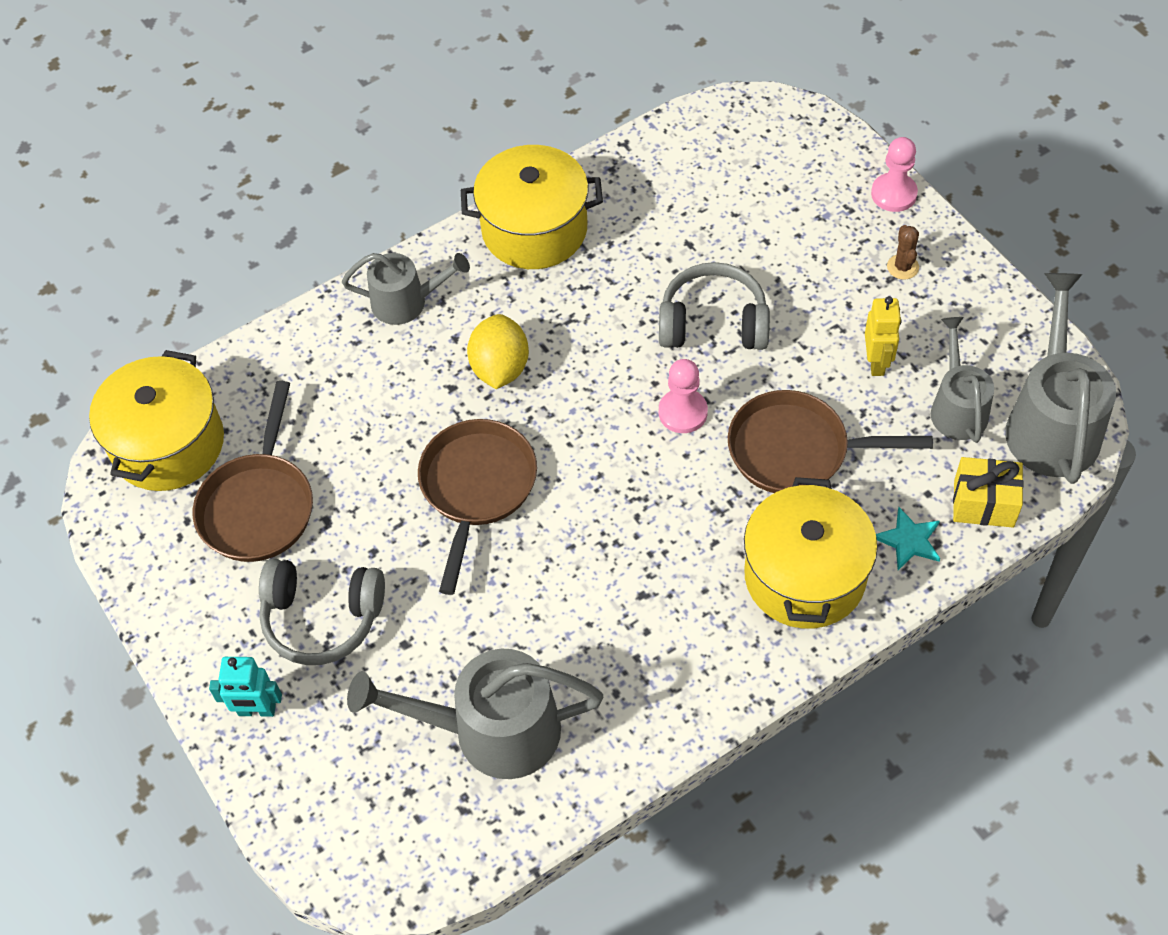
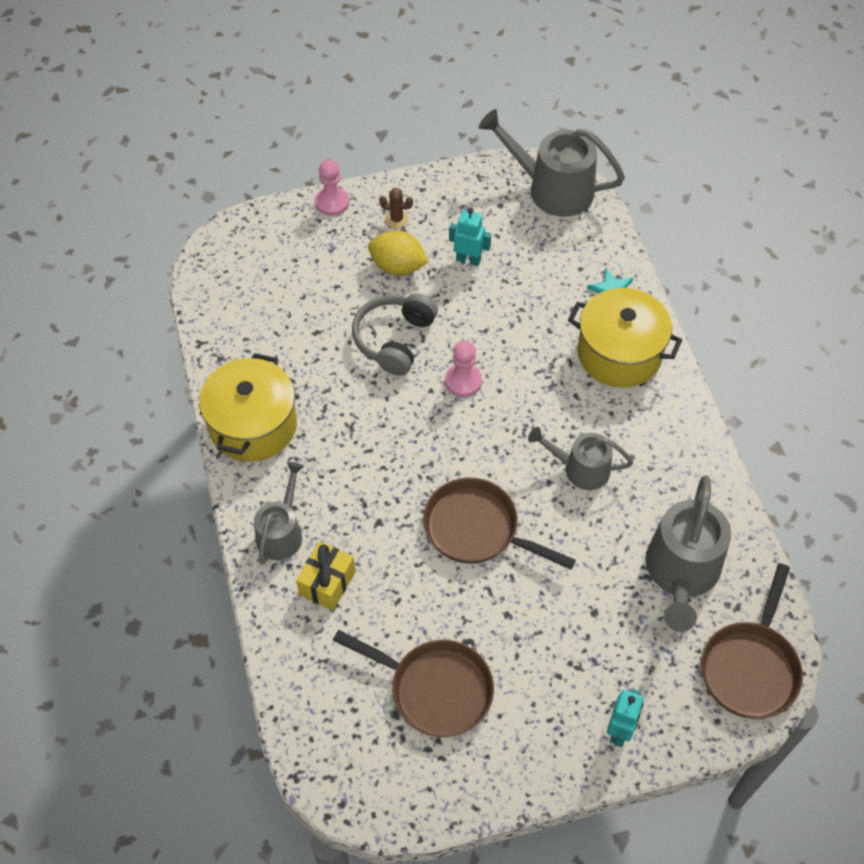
camera: 75 degrees left, 0 degrees up
(168, 444) = (345, 749): yellow pot -> none
(322, 618) = (554, 665): grey headphones -> none
(500, 368) = (375, 484): yellow lemon -> yellow lemon (398, 267)
(796, 450) = (520, 326): brown pan -> brown pan (750, 667)
(877, 362) = (468, 259): yellow robot -> turquoise robot
(957, 407) = (521, 230): grey watering can -> grey watering can (580, 469)
(983, 503) = (598, 243): yellow gift -> yellow gift (327, 583)

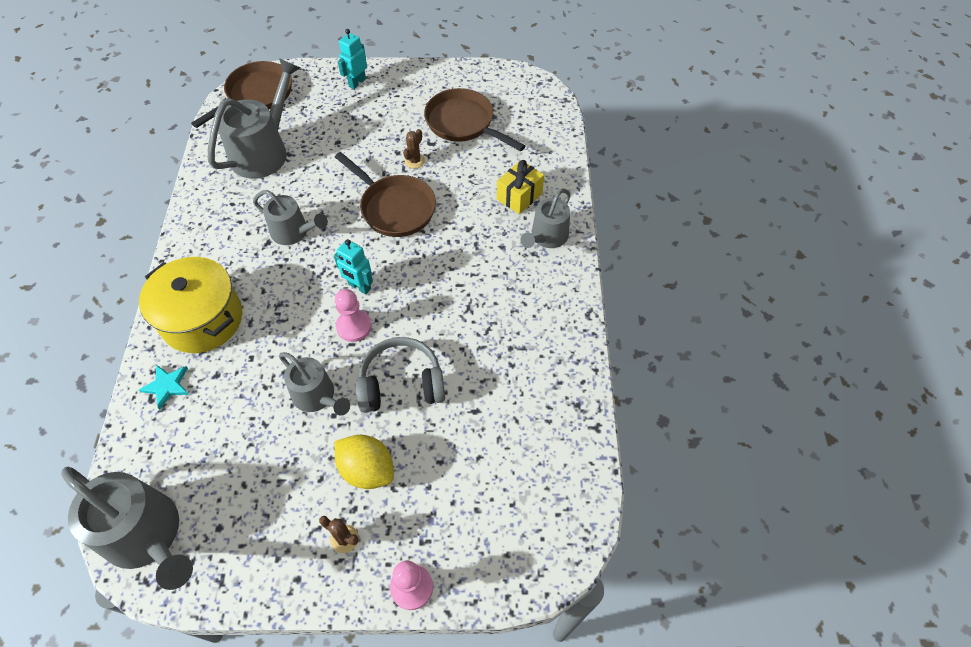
camera: 165 degrees left, 0 degrees up
(253, 425) = (555, 329): yellow pot -> none
(394, 339) = (401, 384): grey headphones -> grey headphones turned 135 degrees counterclockwise
(468, 259) = (289, 460): turquoise robot -> turquoise robot (359, 287)
(468, 311) = (317, 397): none -> grey watering can
(479, 606) = (415, 161): none -> brown cactus

